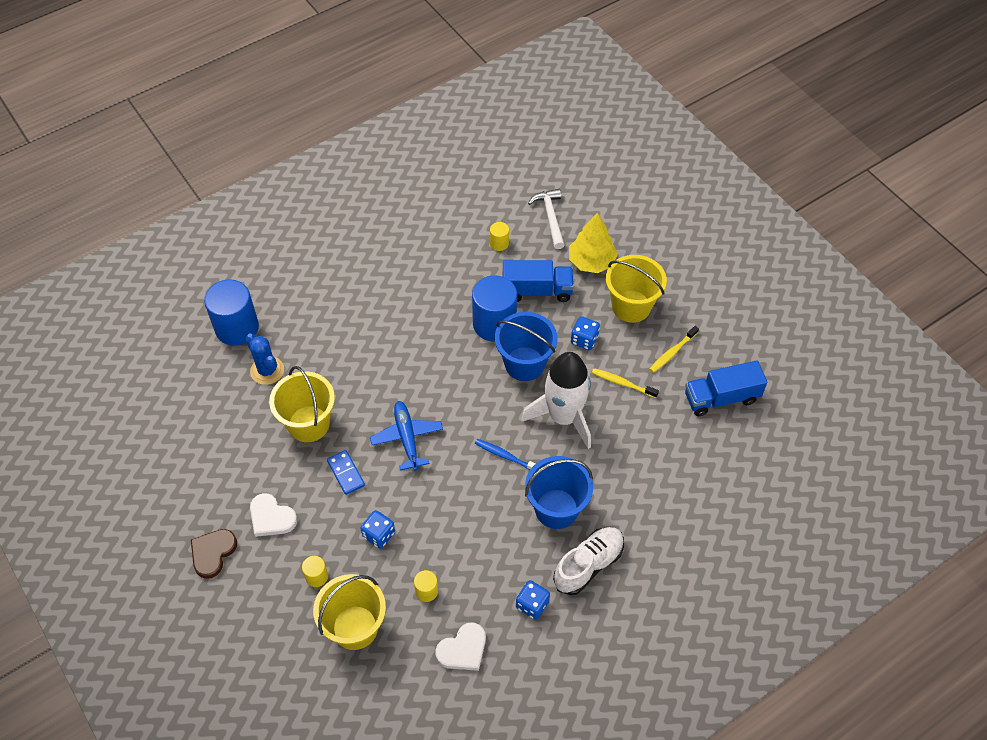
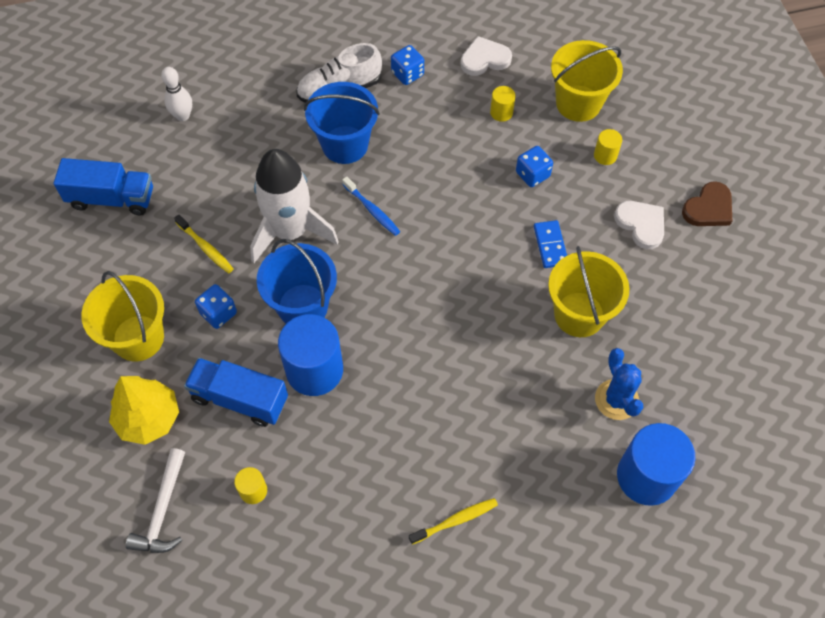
camera: 160 degrees left, 5 degrees up
(407, 438) = (471, 262): blue plane -> none
(672, 352) = (129, 265): yellow toothbrush -> yellow toothbrush (455, 520)
(713, 489) = (183, 116): none -> white bowling pin

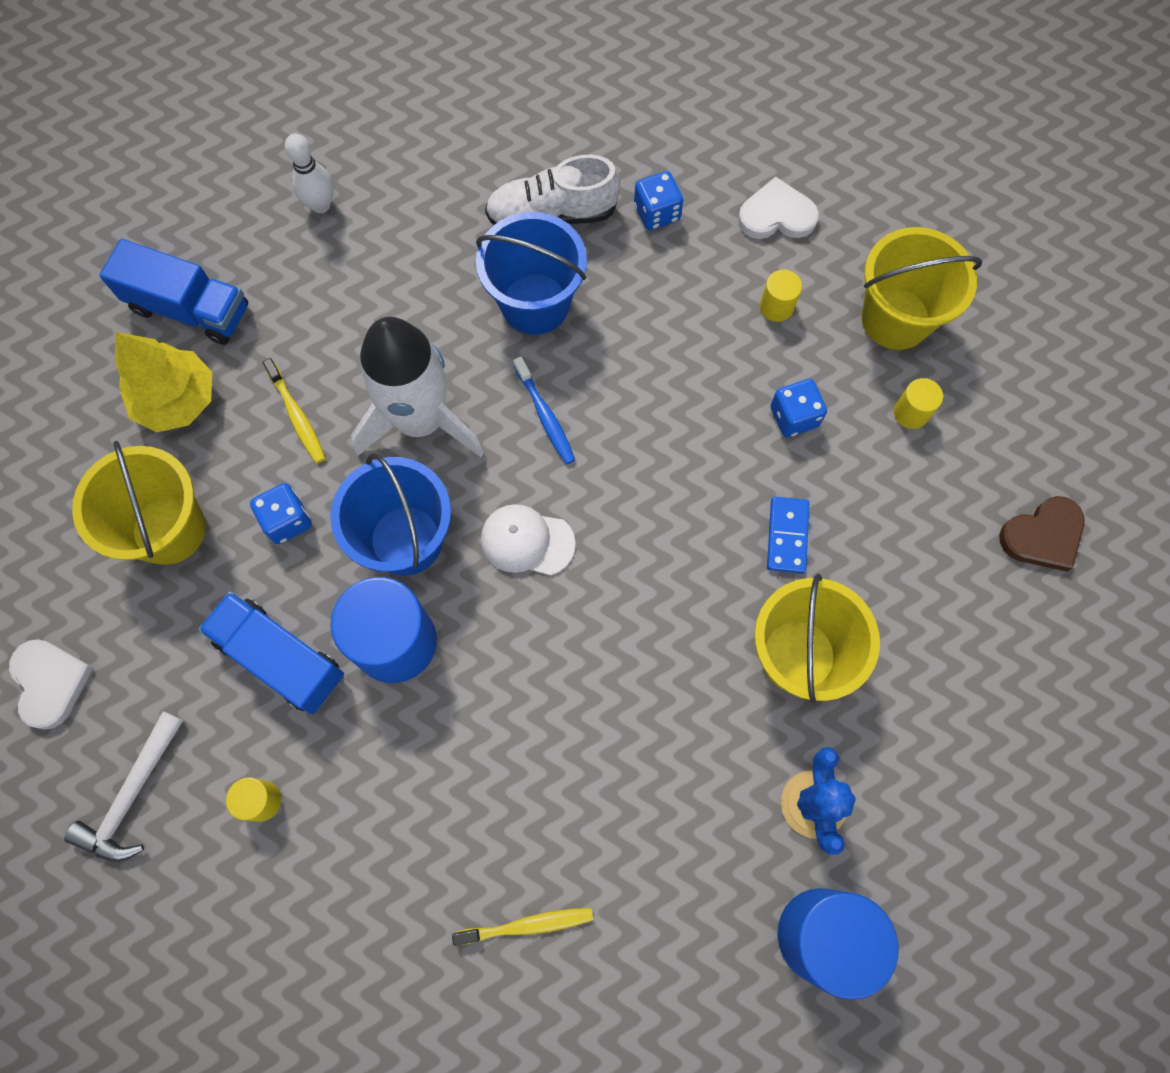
camera: 15 degrees right, 10 degrees up
(148, 418) = (150, 654): yellow tree -> yellow tree (177, 400)
(383, 288) = (527, 541): none -> white cap
(641, 224) = (932, 536): white heart -> white heart (50, 682)

